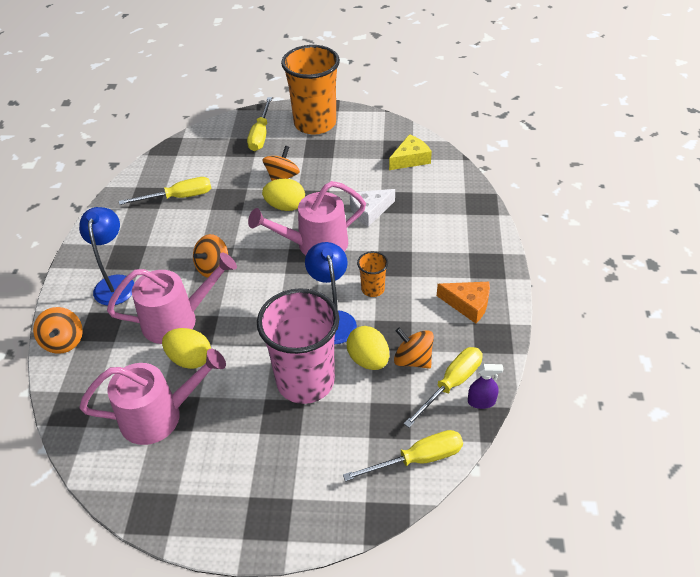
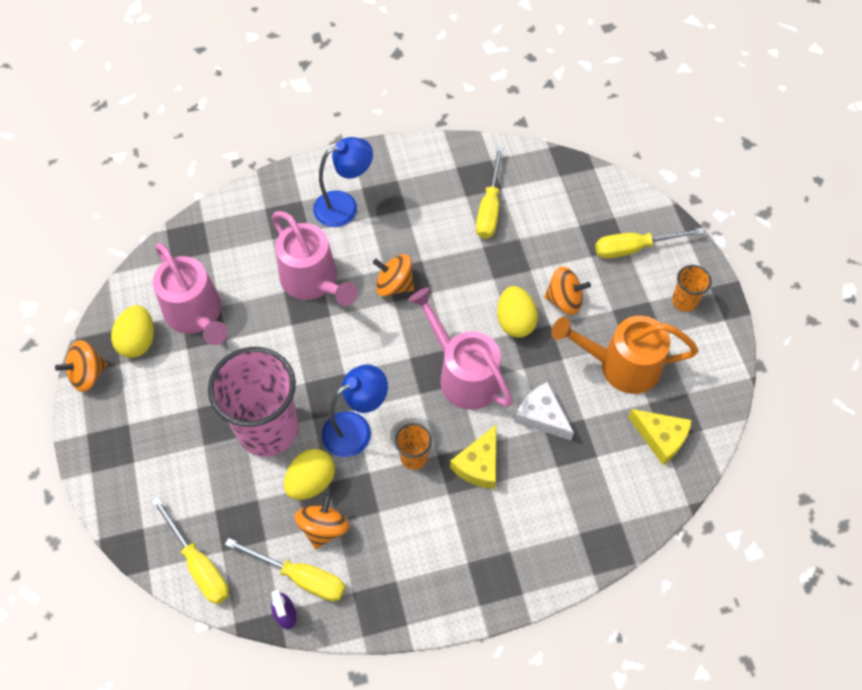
camera: 70 degrees right, 15 degrees up
(63, 341) = (260, 197): orange spinning top -> orange spinning top (88, 374)
(179, 197) = (489, 208): yellow screwdriver -> yellow screwdriver turned 45 degrees clockwise
(190, 359) = (267, 313): yellow egg -> yellow egg (138, 341)
(315, 123) = (684, 301): orange cup -> orange cup, size x0.44
(348, 164) = (620, 365): none -> orange watering can
(394, 253) = (479, 464): none -> yellow cheese
(468, 304) = (422, 569): orange cheese -> none

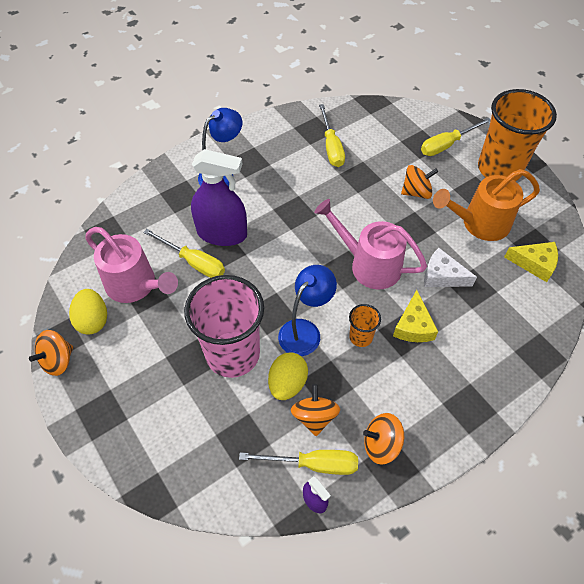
camera: 20 degrees left, 5 degrees down
(199, 565) = (221, 486): yellow screwdriver -> yellow screwdriver (194, 262)
(314, 282) = (222, 233): pink watering can -> purple spray bottle
(394, 285) = (286, 218): orange spinning top -> orange spinning top (381, 444)
(515, 321) = (388, 216): yellow egg -> none
(684, 301) = (499, 169): orange cup -> orange cup, size x2.26

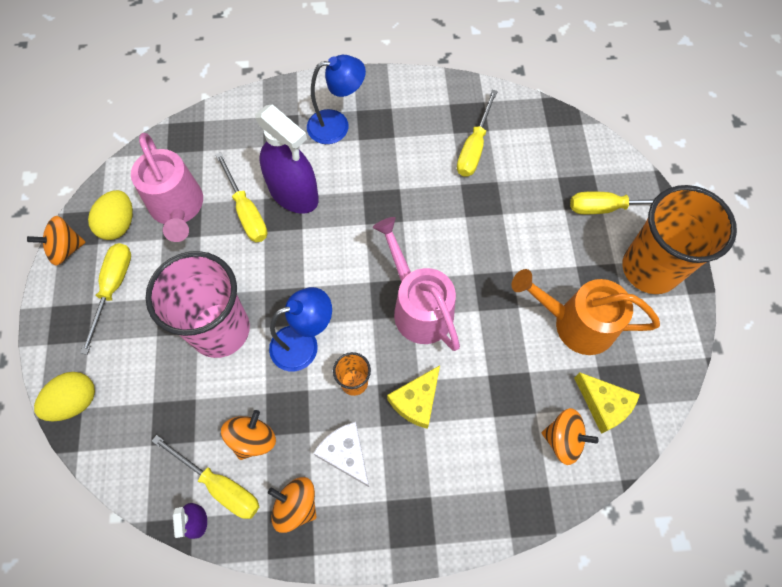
camera: 30 degrees right, 10 degrees up
(121, 369) = (113, 288): none -> yellow screwdriver
(287, 383) = (250, 390): yellow egg -> yellow egg (75, 401)
(416, 192) = (530, 249): orange spinning top -> orange spinning top (563, 440)
(442, 276) = (488, 362): white cheese -> white cheese (345, 454)

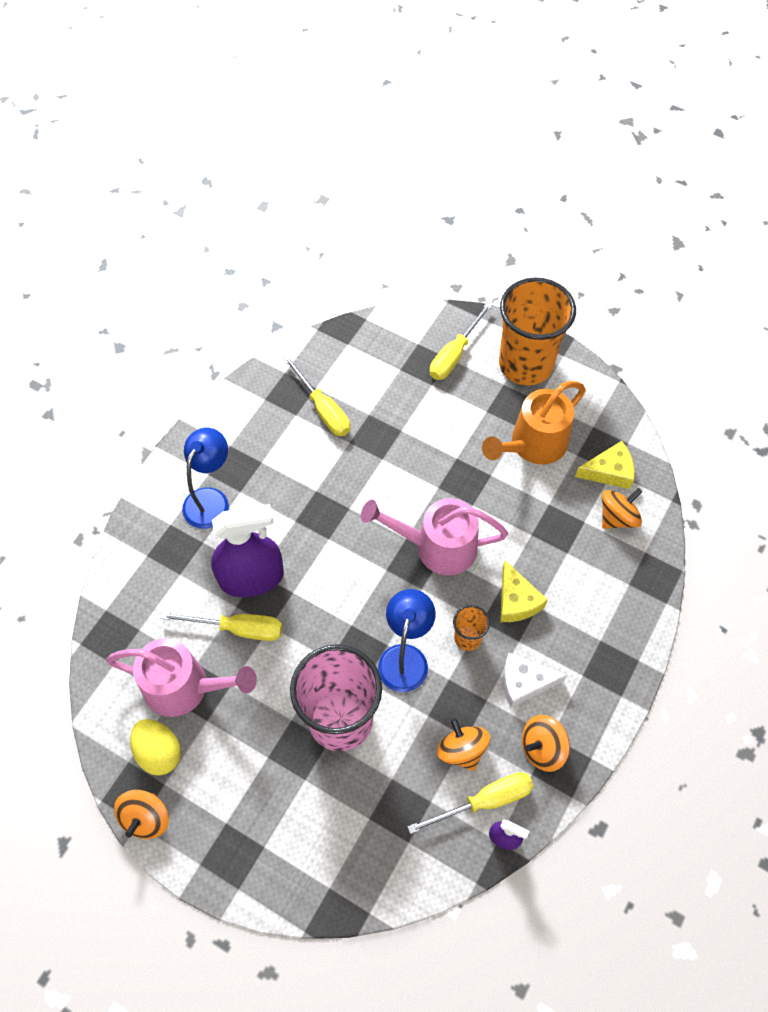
camera: 55 degrees left, 5 degrees down
(75, 401) = (318, 890): yellow egg -> none
(113, 288) = (226, 794): yellow screwdriver -> none

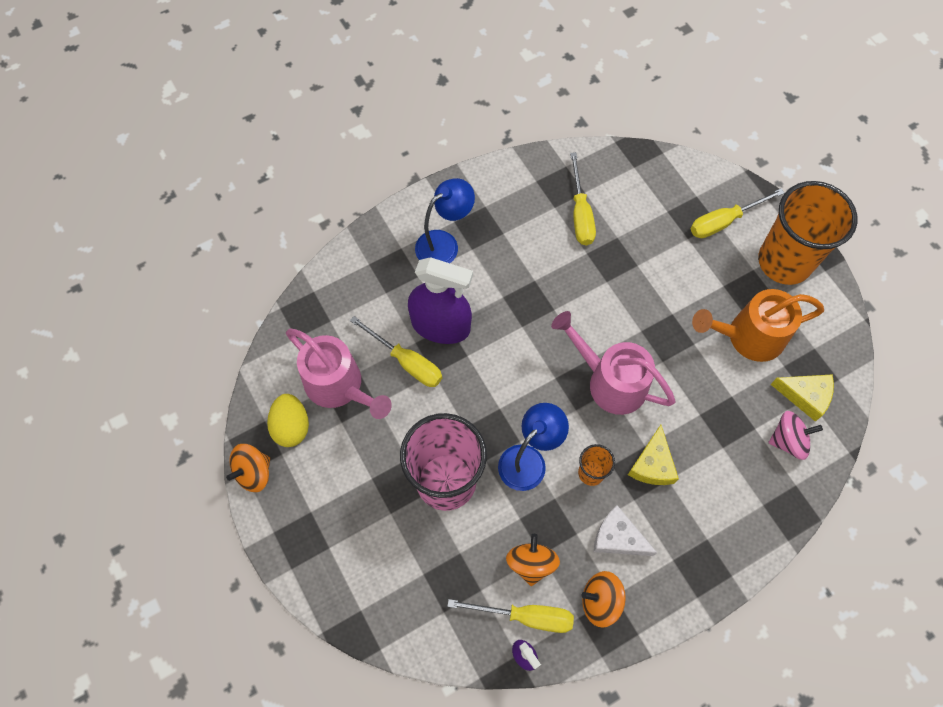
camera: 30 degrees right, 5 degrees up
(617, 517) = (788, 440): orange spinning top -> pink spinning top

